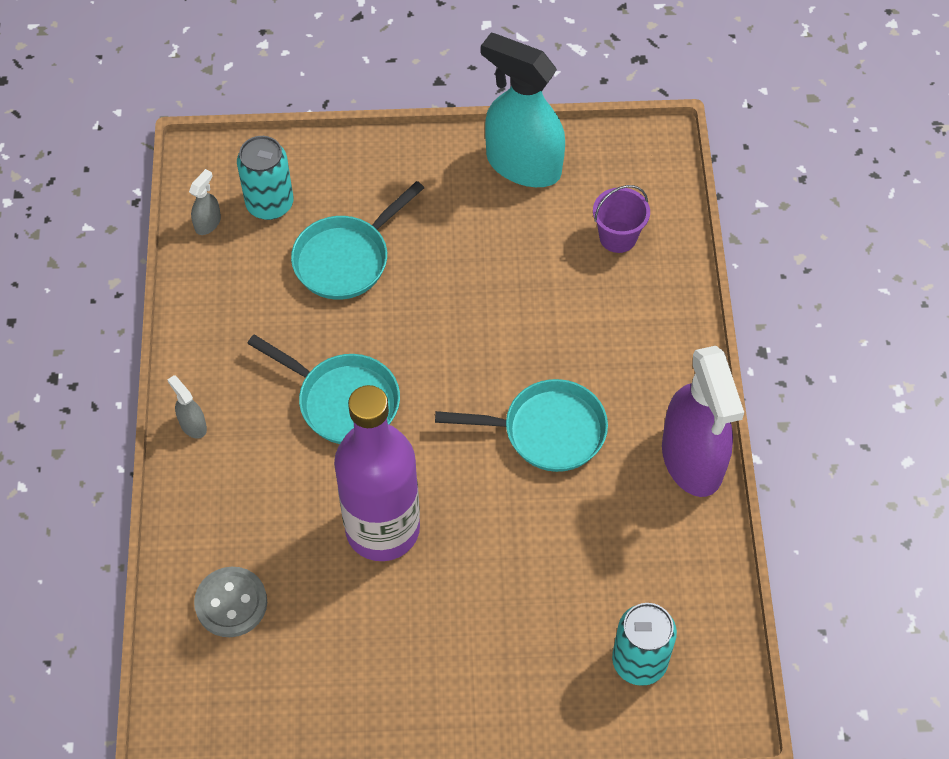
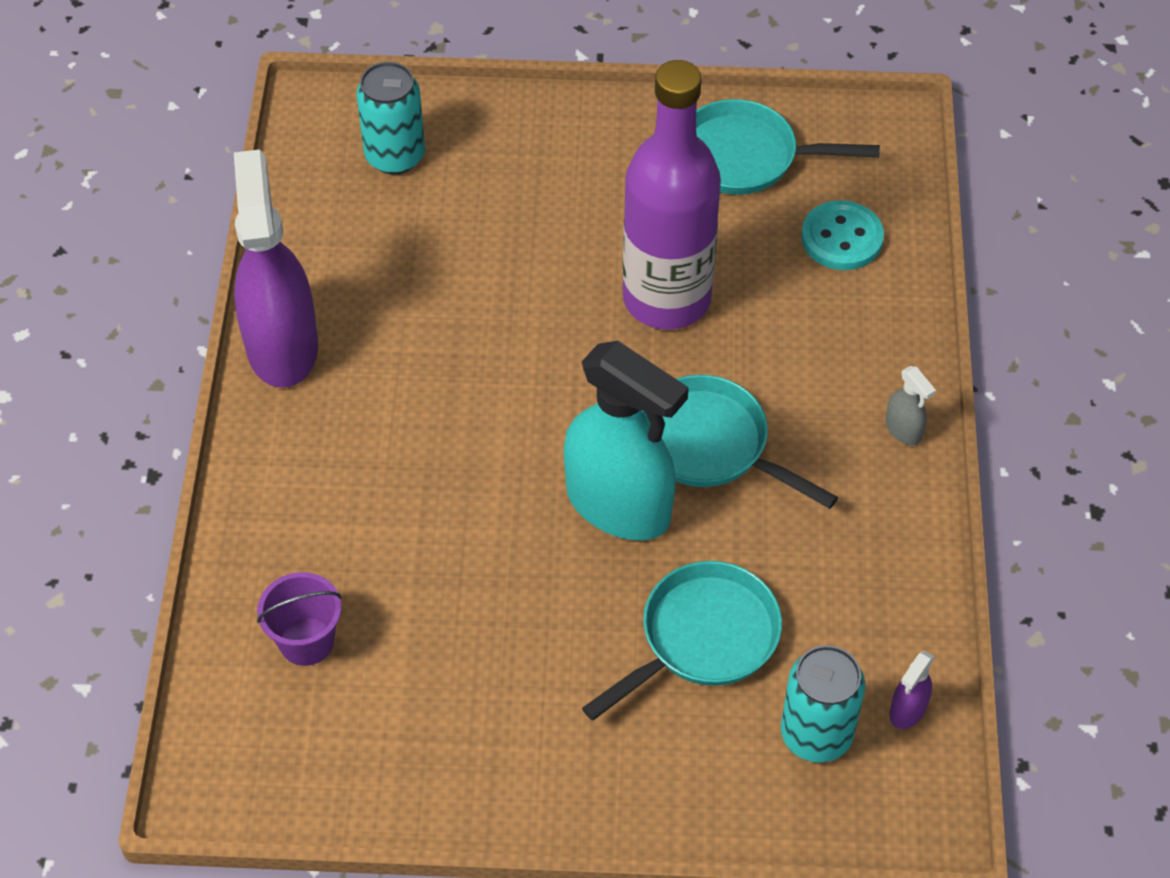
camera: 175 degrees left, 5 degrees down
(208, 223) = (907, 710): grey spray bottle -> purple spray bottle
(231, 603) = (841, 238): grey button -> turquoise button
(522, 165) = (425, 771): turquoise spray bottle -> turquoise spray bottle (619, 505)
(547, 431) = (454, 391): turquoise pan -> turquoise pan (745, 157)

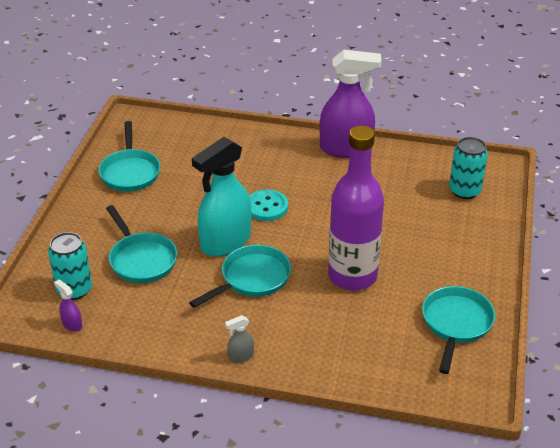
camera: 100 degrees right, 15 degrees down
(306, 641) = (186, 146): purple bucket -> none
(421, 733) = (130, 172): none -> turquoise pan
(841, 238) = (386, 356): turquoise button -> turquoise button (266, 207)

